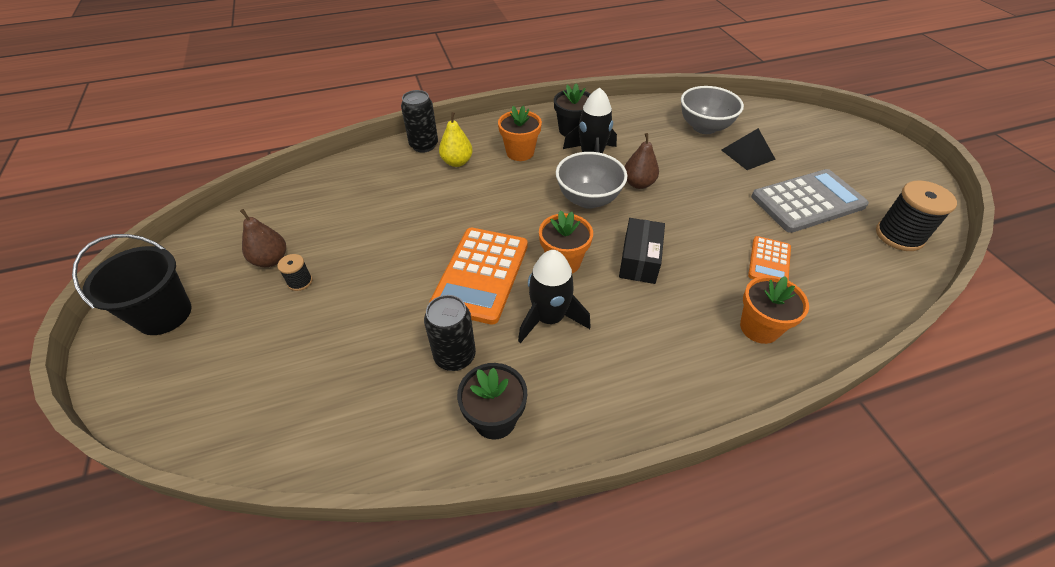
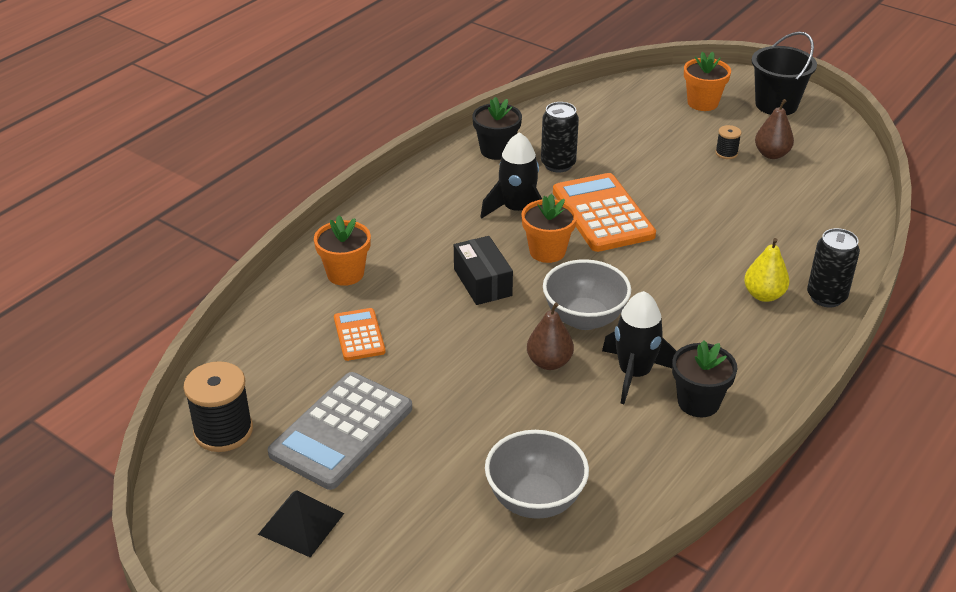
camera: 145 degrees right, 10 degrees down
(520, 152) = (717, 339): orange flower pot -> orange flower pot (702, 103)
(747, 154) = (447, 475): black pyramid -> black pyramid (301, 523)

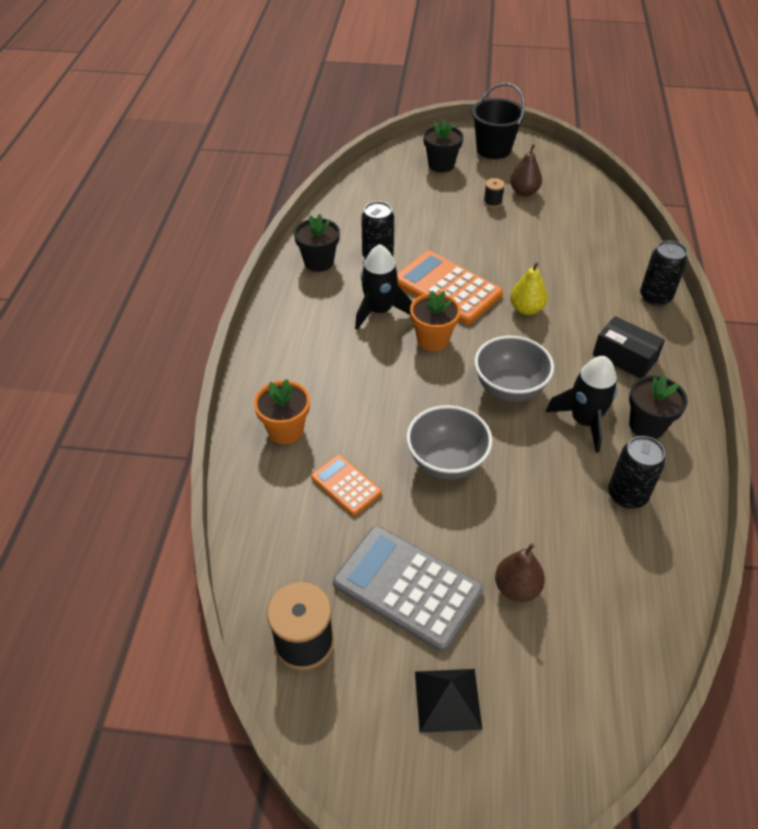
camera: 30 degrees left, 10 degrees up
(342, 431) = (407, 587): grey calculator -> grey calculator turned 120 degrees clockwise
(482, 282) = (406, 389): black box -> black box (624, 357)
(535, 500) = (607, 572): grey bowl -> grey bowl (446, 462)
(549, 362) = (516, 440): brown pear -> brown pear (517, 588)
(617, 449) = (627, 495): none -> black can
(702, 103) = (441, 165): orange flower pot -> black flower pot
(763, 295) = (614, 313): yellow pear -> yellow pear (526, 309)

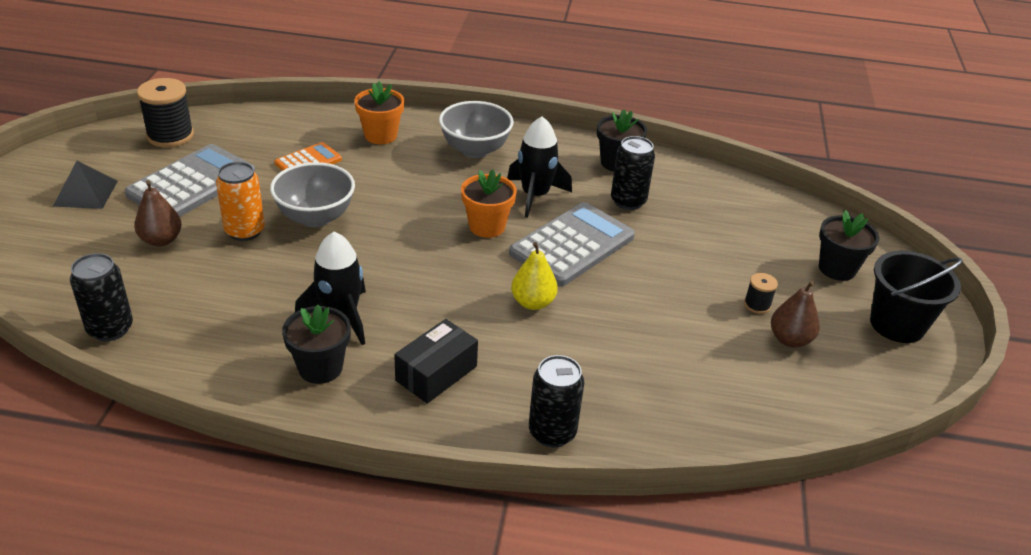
camera: 90 degrees right, 10 degrees down
(447, 288) = (572, 245): orange calculator -> grey calculator
(483, 516) = (245, 231): none -> orange can
(509, 388) = (403, 270): grey bowl -> grey bowl (475, 150)
(627, 495) = (230, 330): black can -> black can (110, 329)

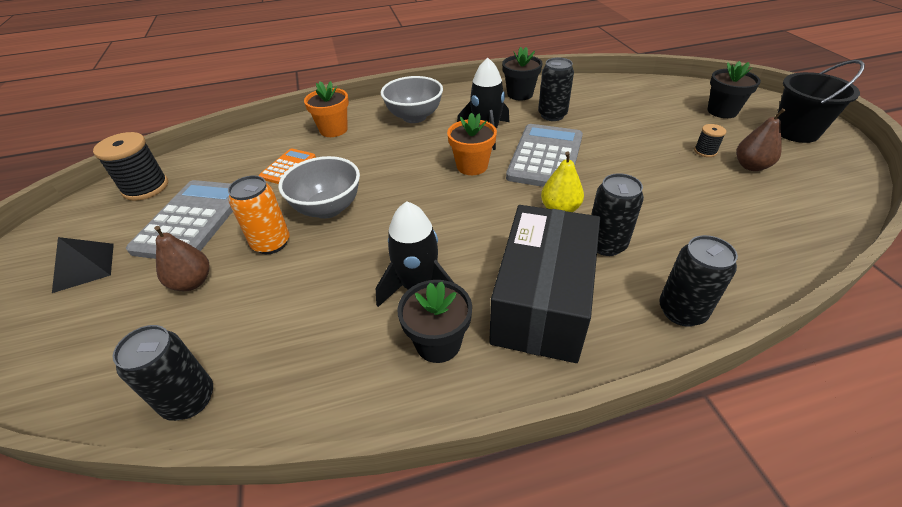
camera: 20 degrees left, 5 degrees up
(436, 373) = (542, 301): black box -> black box, size x1.82
(544, 351) = (606, 244): none -> black can

